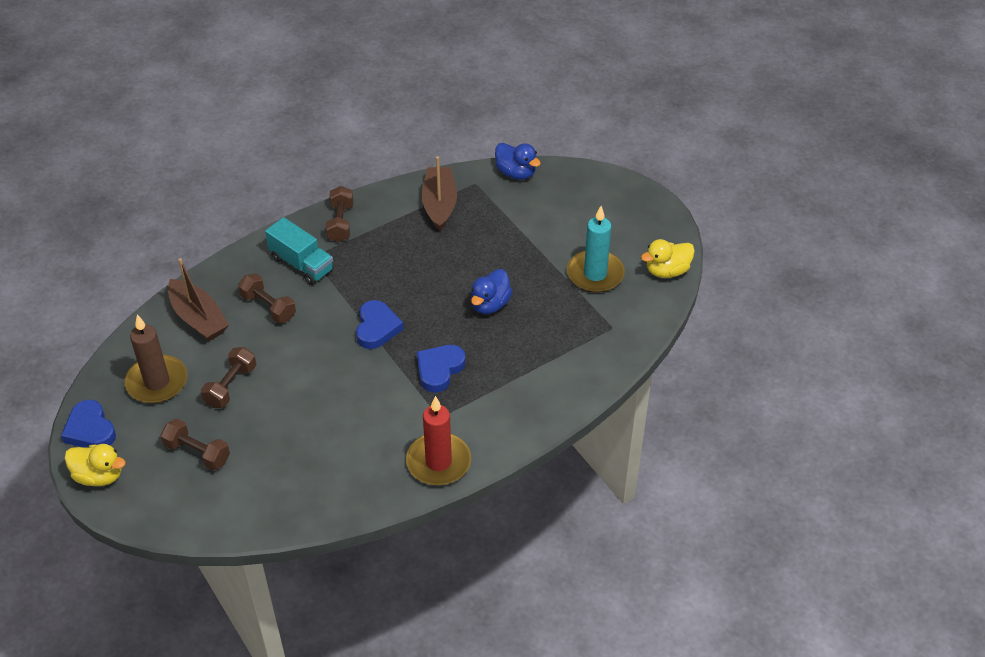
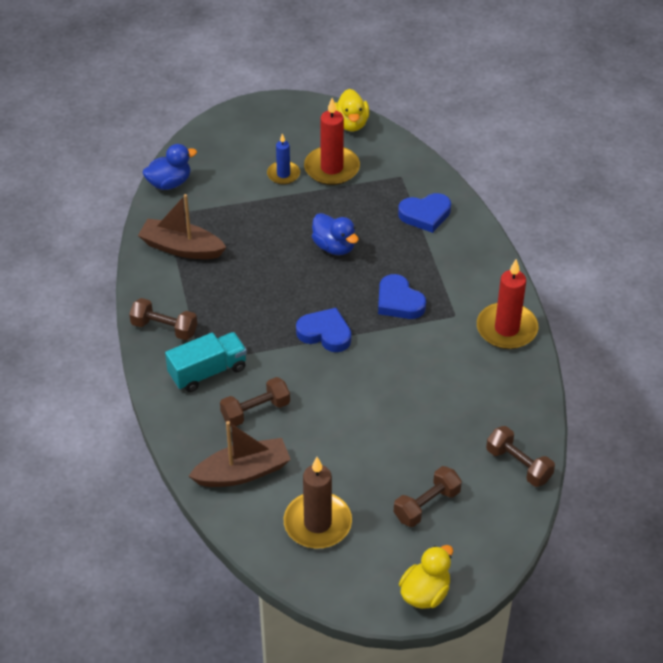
camera: 70 degrees left, 0 degrees up
(90, 430) = (359, 592): blue heart -> blue heart (425, 215)
(231, 386) = (350, 462): brown dumbbell -> brown dumbbell (518, 465)
(568, 243) = (283, 174): none -> blue candle
(595, 274) = (332, 168): turquoise candle -> red candle

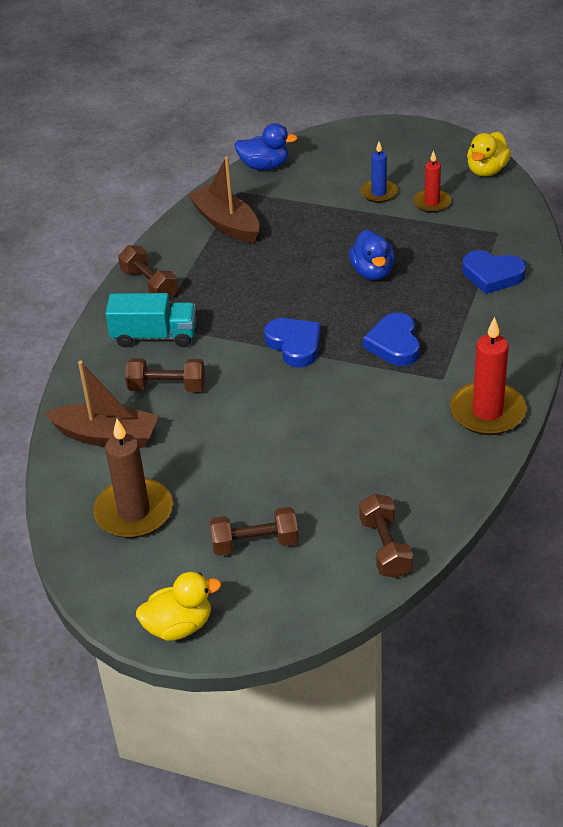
camera: 35 degrees right, 5 degrees down
(332, 168) = (432, 203): red candle -> red candle, size x0.59

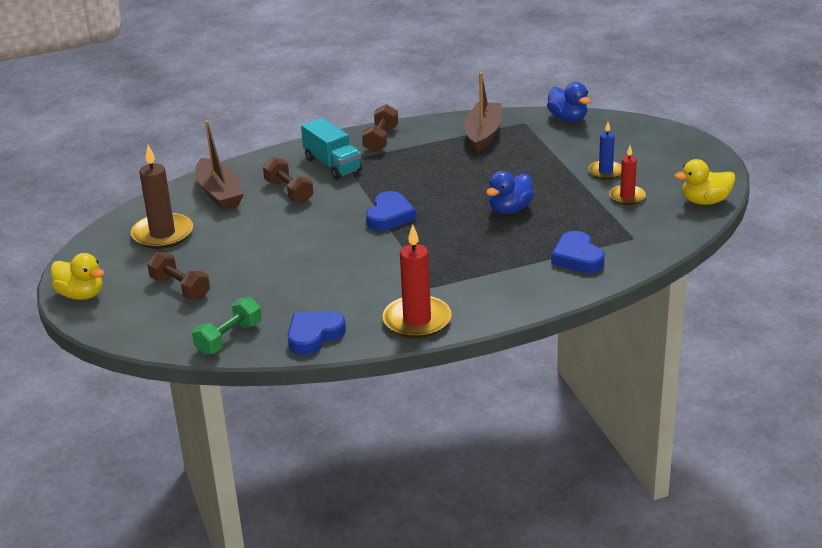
camera: 50 degrees right, 10 degrees down
(385, 548) = (229, 338): brown dumbbell -> green dumbbell
(394, 344) = (442, 252): blue heart -> blue heart (314, 335)

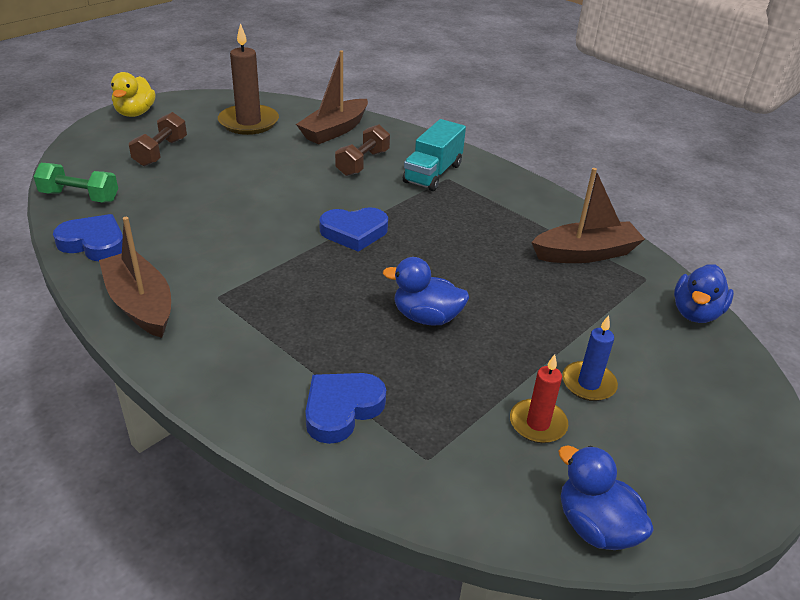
camera: 60 degrees right, 5 degrees up
(381, 139) = (509, 189): brown dumbbell -> none
(417, 320) = (141, 304): red candle -> brown boat
(705, 201) = (595, 526): yellow duck -> blue duck

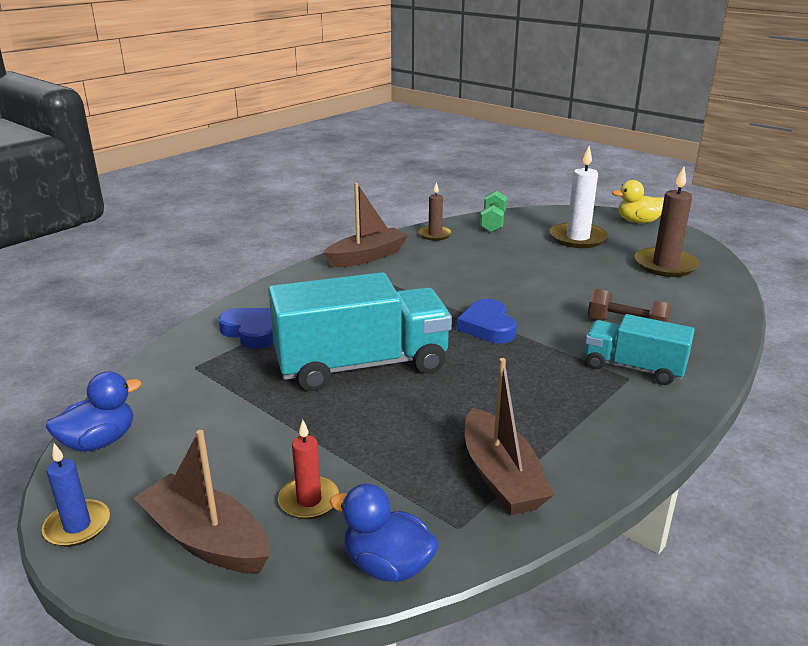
camera: 90 degrees right, 10 degrees down
(94, 243) = (435, 235): blue heart -> brown candle
(161, 152) = (577, 238): brown dumbbell -> white candle
(335, 130) = (689, 307): brown boat -> brown boat (206, 539)
(426, 317) = (362, 365): blue duck -> turquoise truck
(538, 424) = (217, 420): red candle -> red candle (309, 500)
(588, 384) = (263, 455): blue candle -> blue candle (77, 526)

